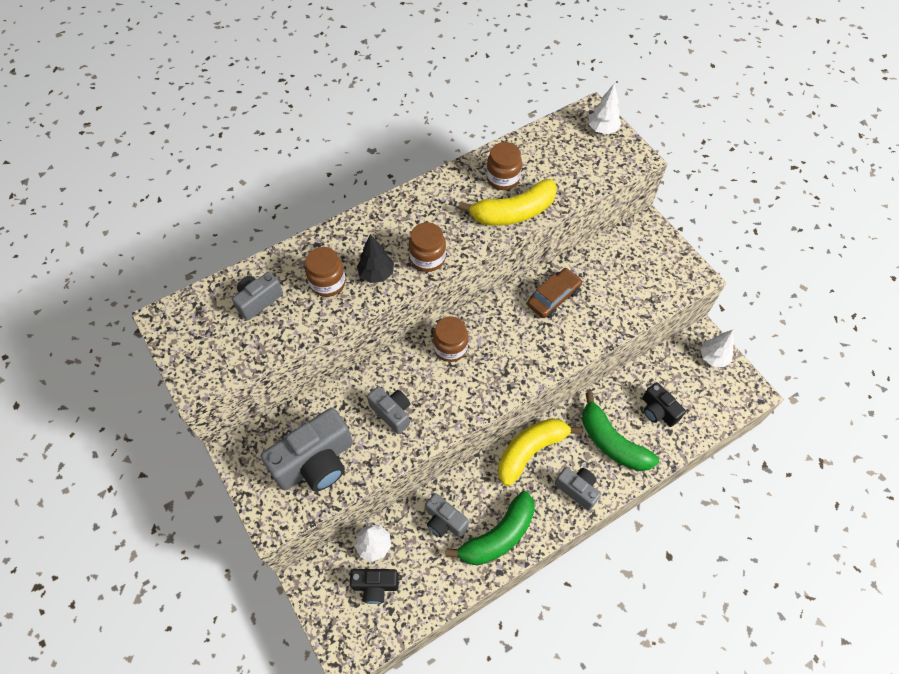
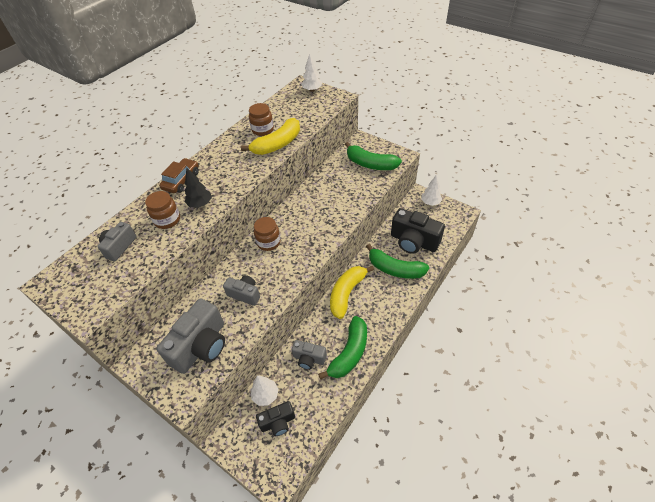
camera: 20 degrees left, 10 degrees down
(427, 258) = (232, 185): brown jar -> none
(553, 297) = (322, 193): brown car -> brown car (181, 180)
(577, 489) = (387, 304): grey camera -> none
(643, 275) = (370, 164): none -> green banana
(658, 411) = (413, 242): black camera -> black camera, size x1.78

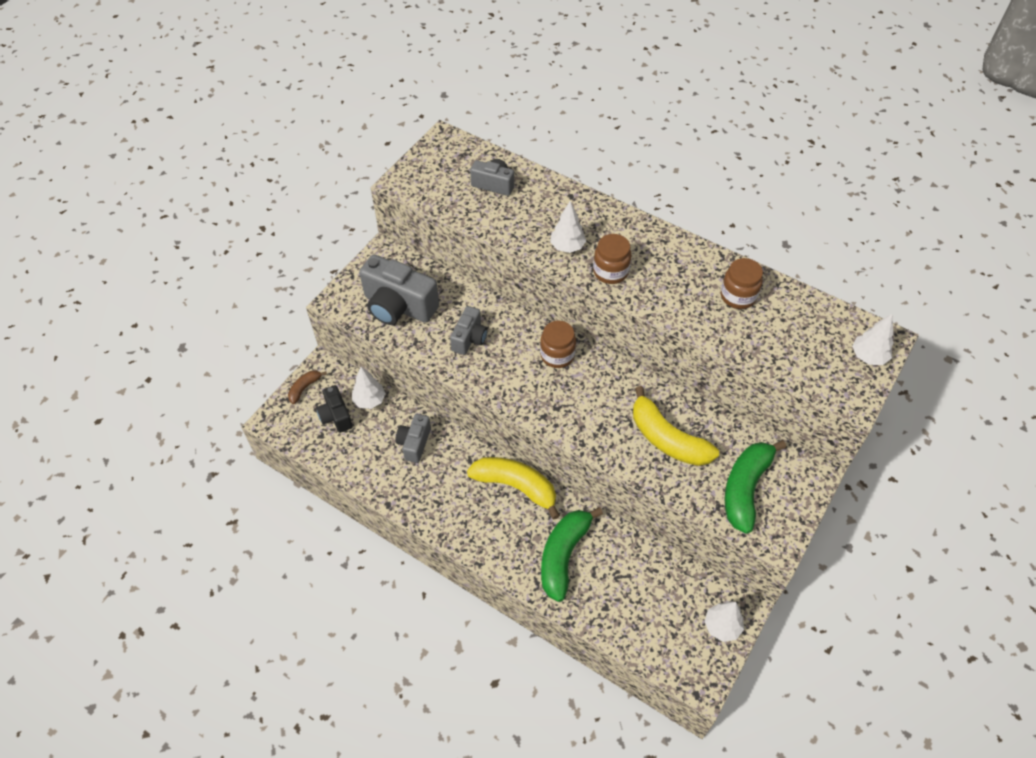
camera: 85 degrees right, 5 degrees up
(167, 220) = (538, 219): brown jar -> brown jar (610, 272)
(181, 180) = (612, 218): brown car -> none
(200, 204) = (567, 246): black tree -> white tree
(245, 454) = (304, 388): none -> brown banana
(277, 144) = (703, 319): yellow banana -> yellow banana (667, 439)
(349, 353) = (421, 491): green banana -> none
(413, 242) = (623, 588): black camera -> none

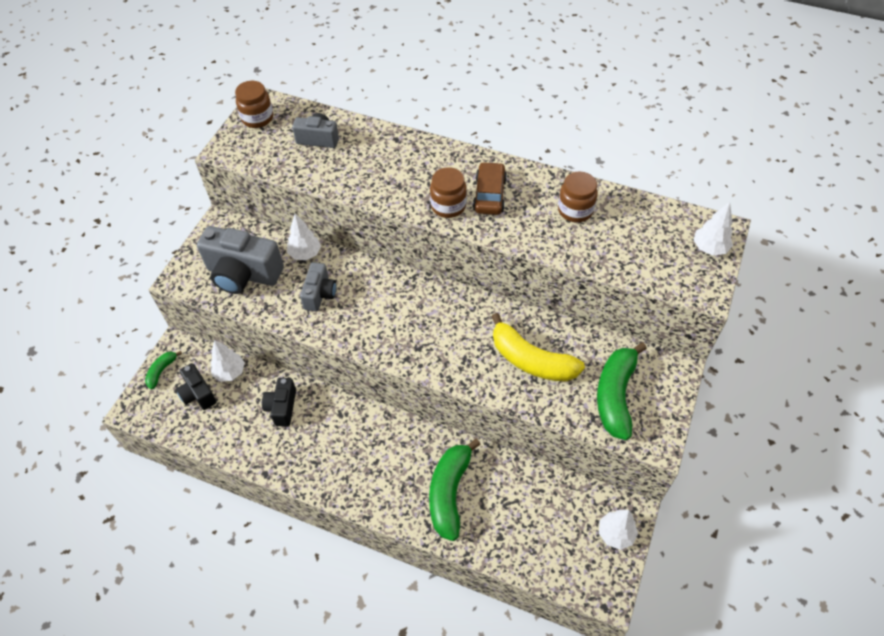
camera: 10 degrees left, 0 degrees up
(304, 388) = (161, 371): brown banana -> green banana
(414, 443) = (282, 407): grey camera -> black camera
(516, 486) = (390, 432): yellow banana -> none
(557, 355) = (409, 296): brown jar -> brown jar (257, 118)
(567, 246) = (401, 188): white tree -> white tree (305, 254)
(654, 267) = (489, 195): none -> brown car

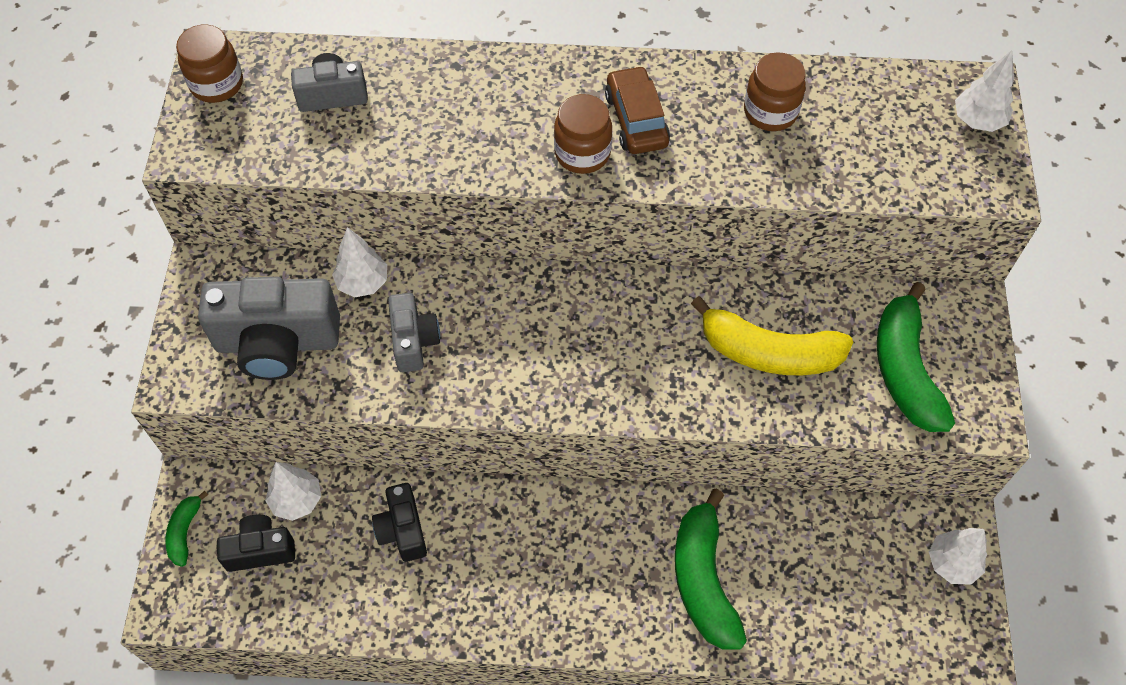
camera: 20 degrees left, 5 degrees up
(198, 394) = (260, 550): black camera -> black camera turned 135 degrees clockwise

